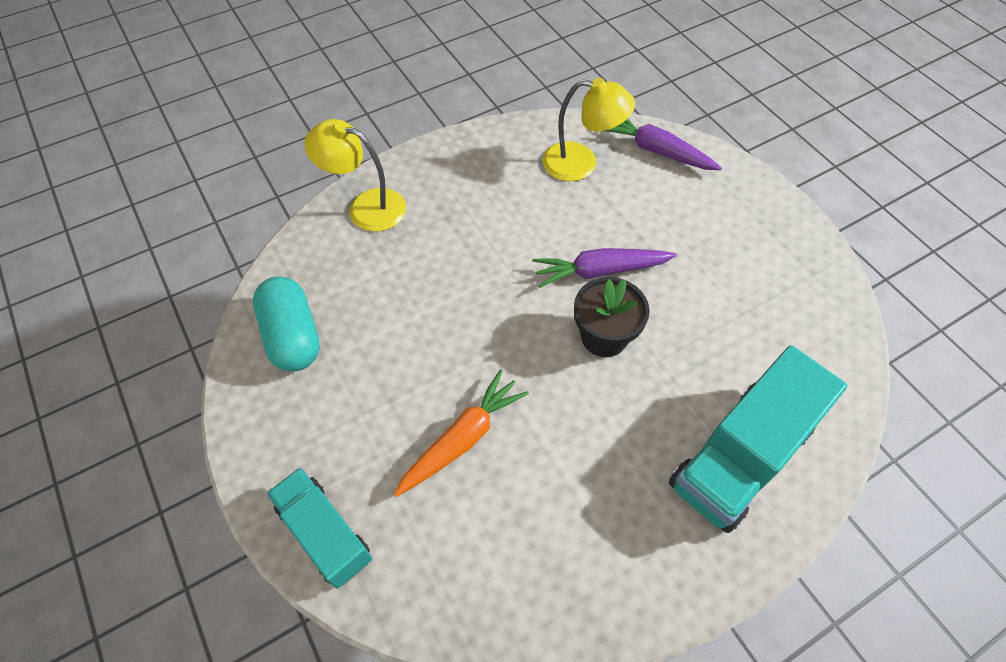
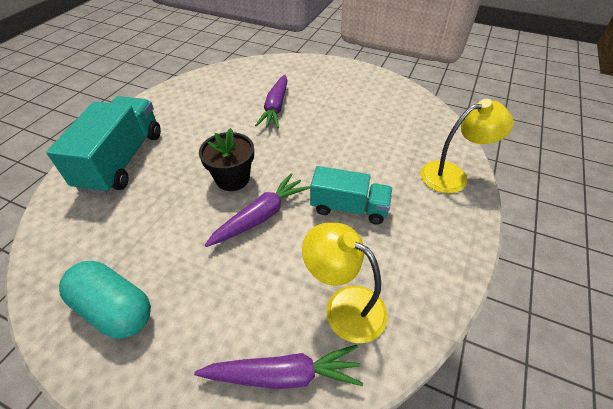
camera: 145 degrees right, 10 degrees down
(293, 336) = (396, 104): turquoise capsule -> turquoise capsule (114, 309)
(325, 533) = (303, 66): turquoise truck -> turquoise truck (349, 208)
(462, 439) = (275, 107): orange carrot -> purple carrot
(581, 163) = (344, 305): yellow lamp -> yellow lamp turned 60 degrees clockwise

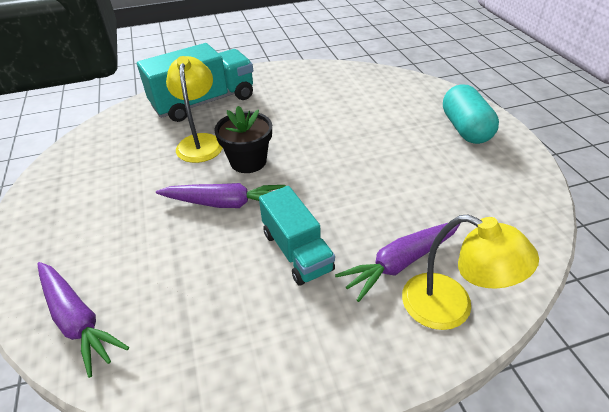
camera: 50 degrees right, 5 degrees down
(114, 309) = (73, 193): turquoise capsule -> turquoise capsule (465, 129)
(275, 107) = (366, 126): purple carrot -> purple carrot (401, 263)
(344, 305) = (176, 318): yellow lamp -> yellow lamp (200, 142)

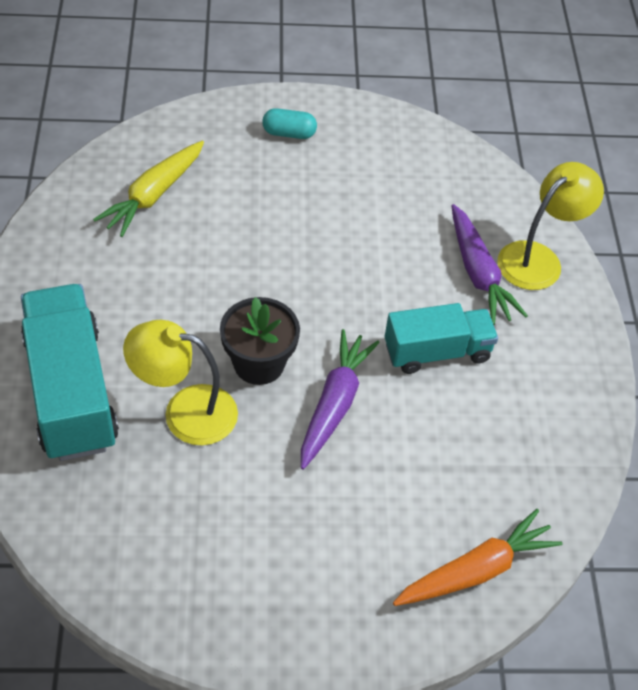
camera: 80 degrees left, 10 degrees up
(77, 320) = (475, 570): purple carrot -> orange carrot
(363, 93) = (154, 195): none -> yellow carrot
(465, 129) = (289, 133): turquoise capsule -> turquoise capsule, size x0.56

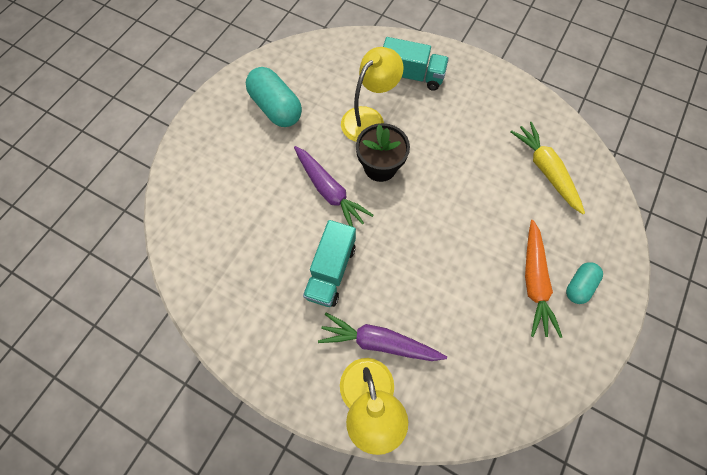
camera: 125 degrees right, 15 degrees up
(71, 391) = (411, 76): turquoise truck -> turquoise truck, size x0.63
(240, 547) = (276, 108): none -> turquoise capsule
(475, 570) = (187, 204): orange carrot -> orange carrot (534, 281)

